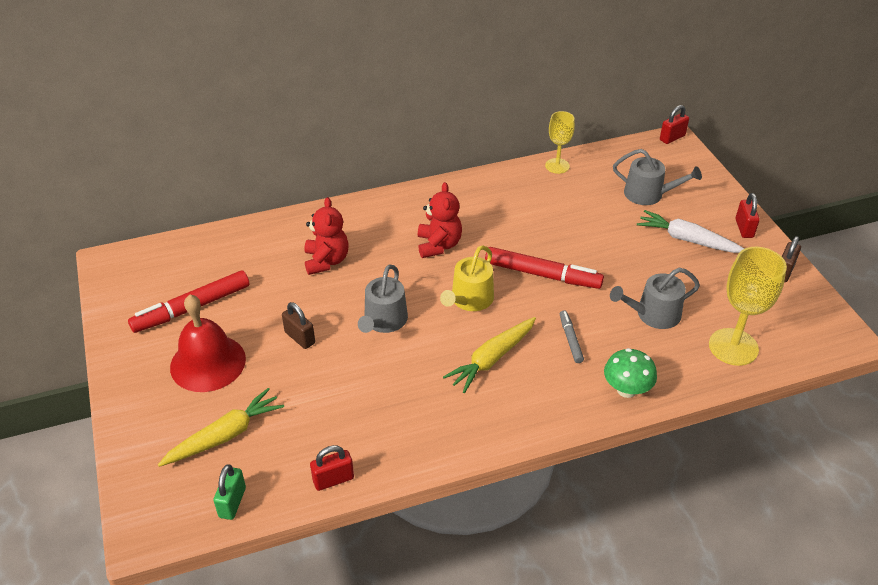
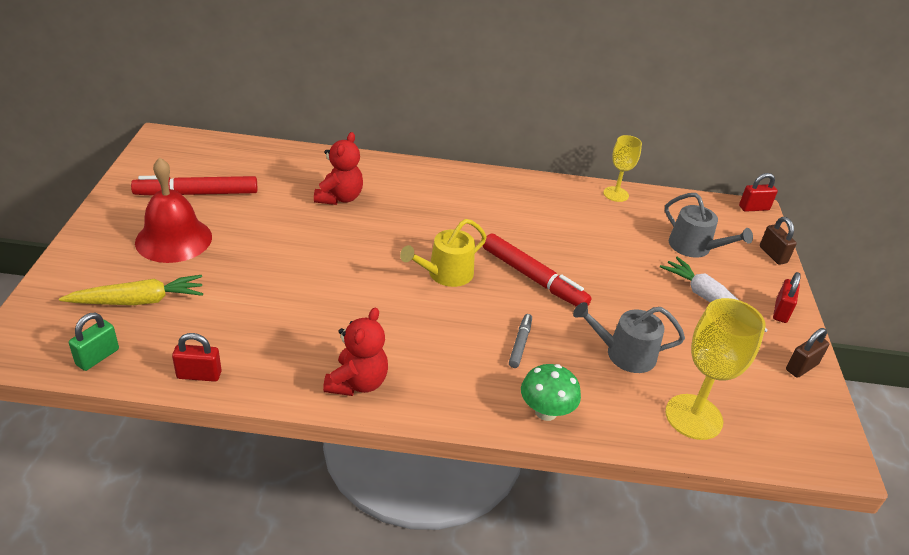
camera: 20 degrees right, 5 degrees down
(300, 338) = (267, 248): brown padlock -> brown padlock (773, 255)
(384, 321) = (351, 262): grey watering can -> none
(438, 245) = (451, 220): red teddy bear -> red teddy bear (357, 383)
(492, 359) = (428, 331): yellow carrot -> none

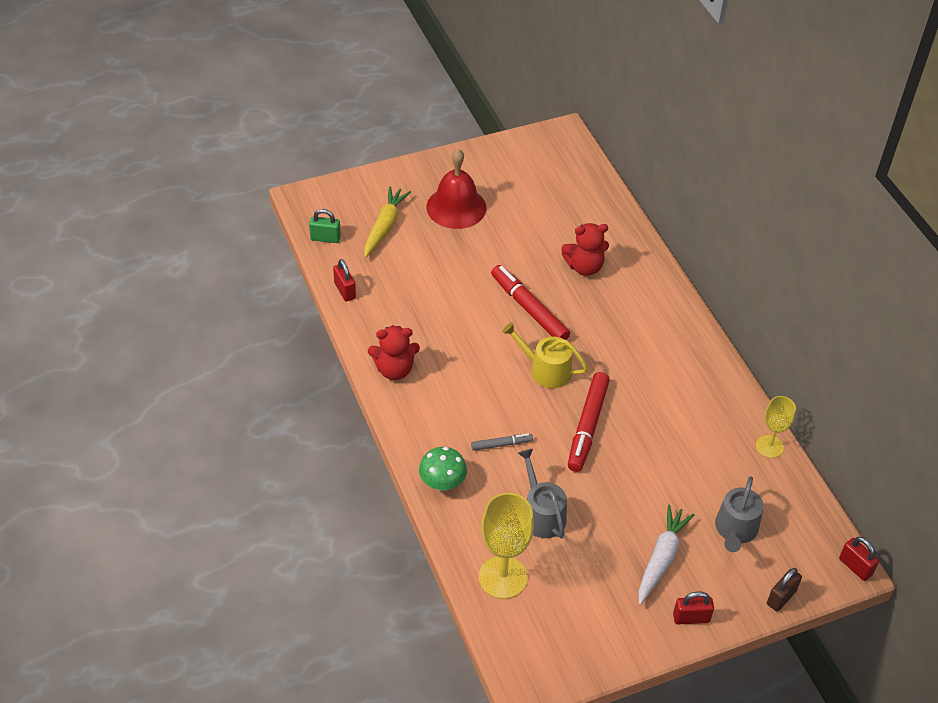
camera: 65 degrees right, 10 degrees up
(138, 301) = (384, 226): yellow carrot -> yellow carrot turned 120 degrees counterclockwise
(197, 194) = (515, 189): red marker -> red marker (529, 309)
(801, 367) = (622, 645): brown padlock -> none

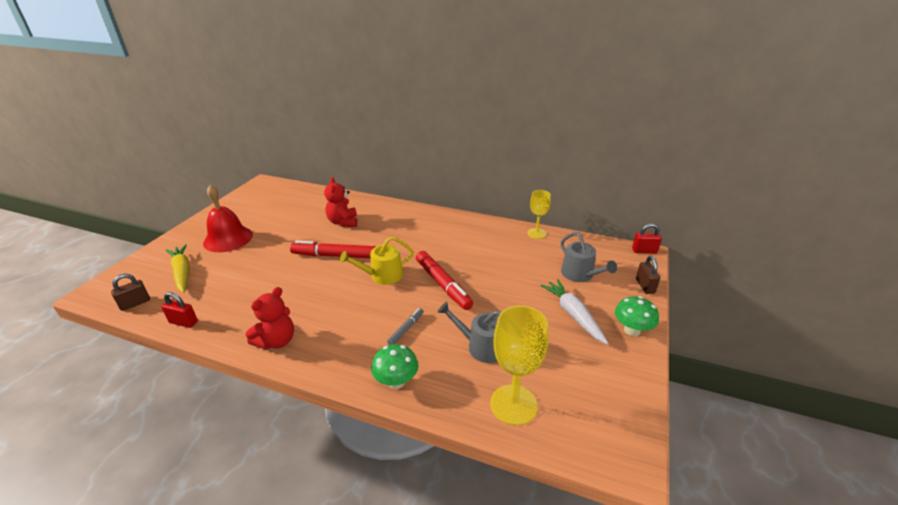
camera: 45 degrees left, 15 degrees down
(325, 238) = (135, 303): green padlock -> brown padlock
(584, 267) = (343, 222): red teddy bear -> red teddy bear turned 135 degrees clockwise
(691, 618) = (632, 330): red padlock -> green mushroom

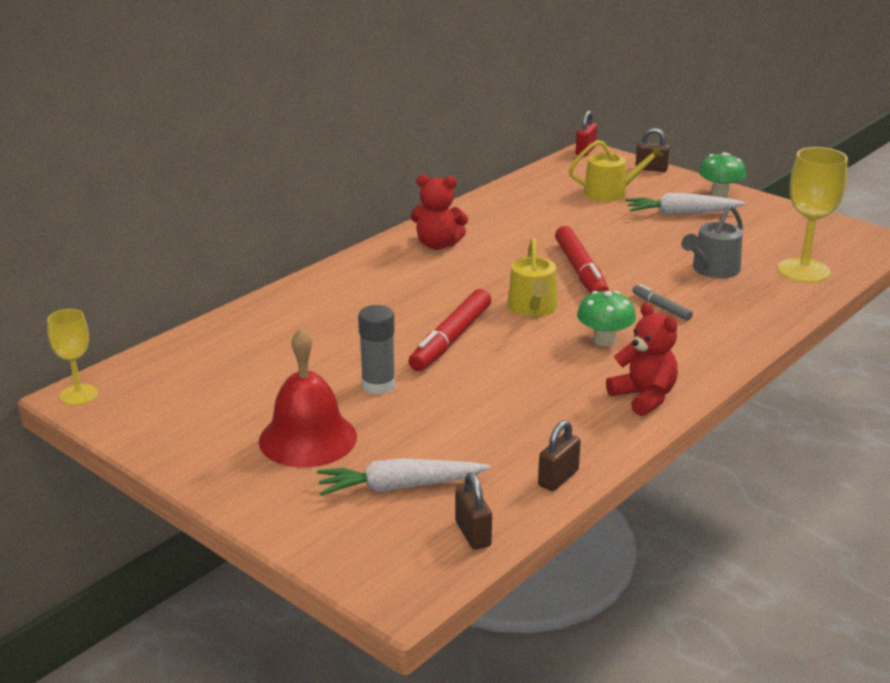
camera: 70 degrees left, 5 degrees down
(182, 273) = (399, 487): yellow carrot -> white carrot
(183, 322) = (558, 478): red padlock -> brown padlock
(279, 245) = (378, 385): none -> grey glue stick
(343, 222) = (346, 322): red teddy bear -> red teddy bear (438, 245)
(396, 381) = (751, 325): green mushroom -> green mushroom (604, 340)
(443, 284) = (581, 271): red marker -> red marker turned 90 degrees clockwise
(536, 233) = (502, 194): yellow goblet -> yellow goblet (78, 395)
(580, 275) = (610, 193): grey watering can -> yellow watering can

